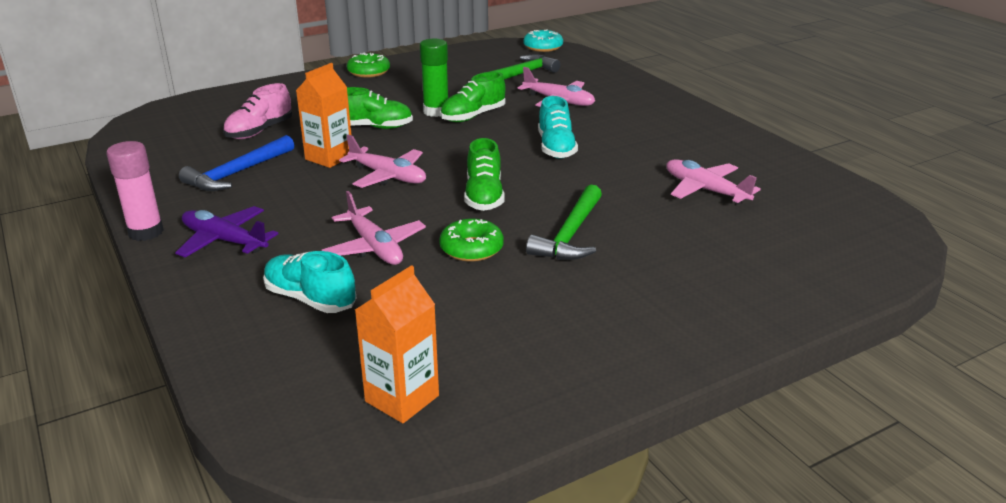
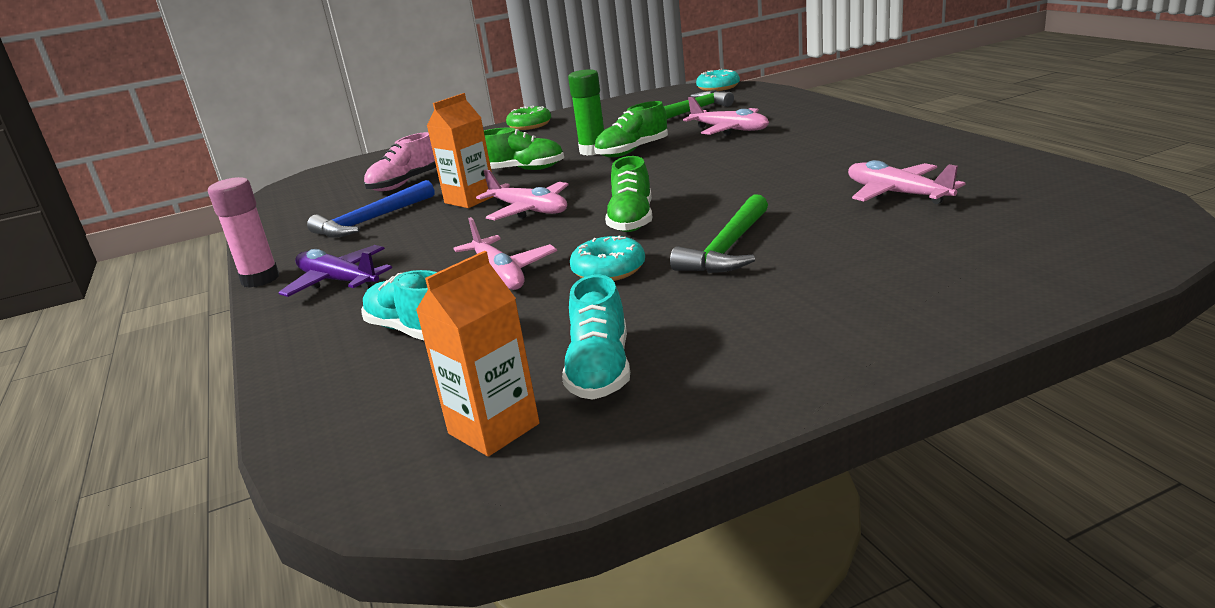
camera: 10 degrees right, 5 degrees down
(471, 248) = (608, 270): green donut -> turquoise donut
(556, 148) = (721, 170): turquoise shoe -> turquoise shoe (600, 370)

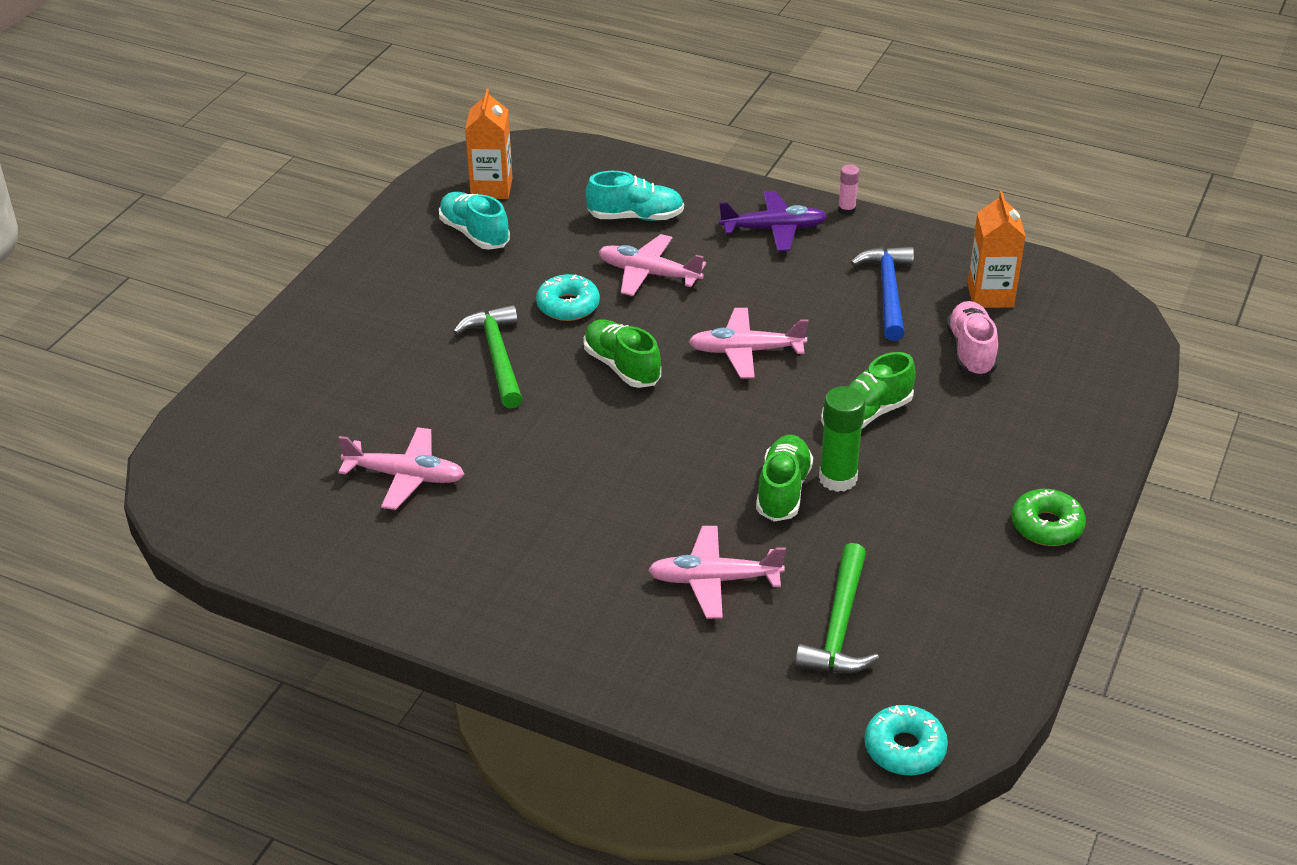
camera: 135 degrees right, 15 degrees up
(260, 279) = (846, 210): pink glue stick -> pink glue stick, size x0.55
(470, 199) = (838, 349): orange carton -> orange carton (990, 295)

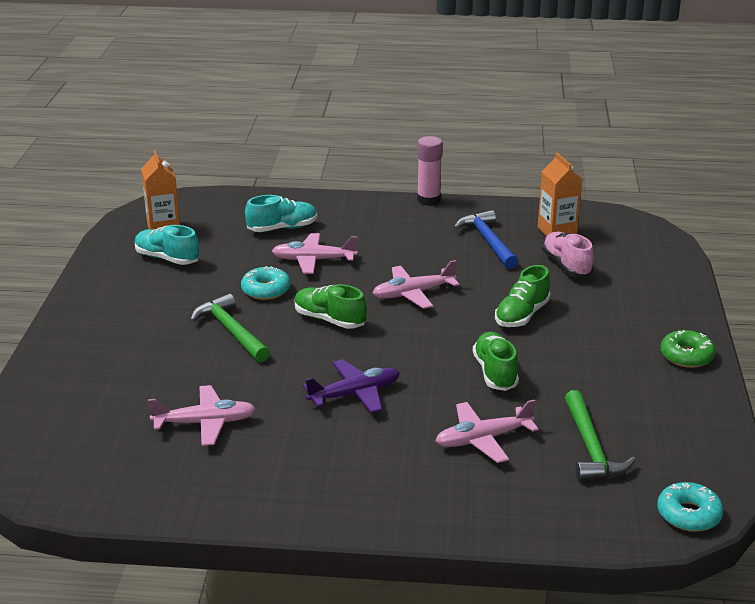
camera: 20 degrees left, 10 degrees down
(774, 229) = (386, 219): purple plane -> purple plane (355, 394)
(837, 478) = (528, 357): green glue stick -> none
(846, 210) = (428, 200): pink glue stick -> pink glue stick, size x1.82

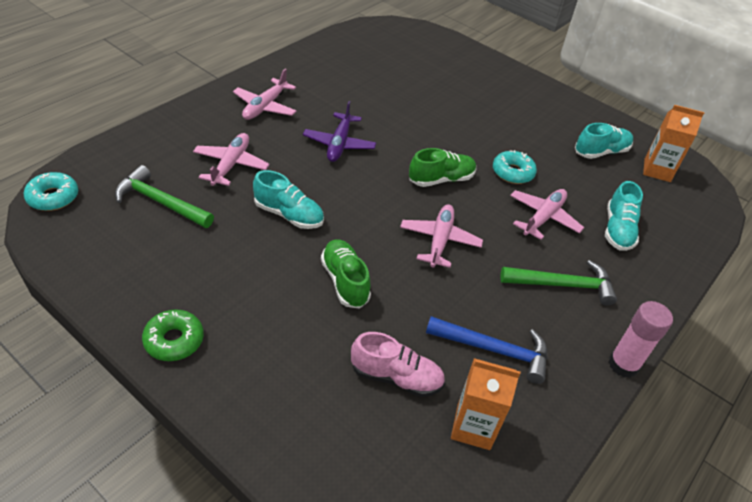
camera: 120 degrees right, 15 degrees up
(205, 423) = (373, 85): pink plane -> pink plane (265, 107)
(231, 331) = (467, 134): green hammer -> green hammer (563, 285)
(495, 373) = (289, 215): green shoe -> turquoise shoe

